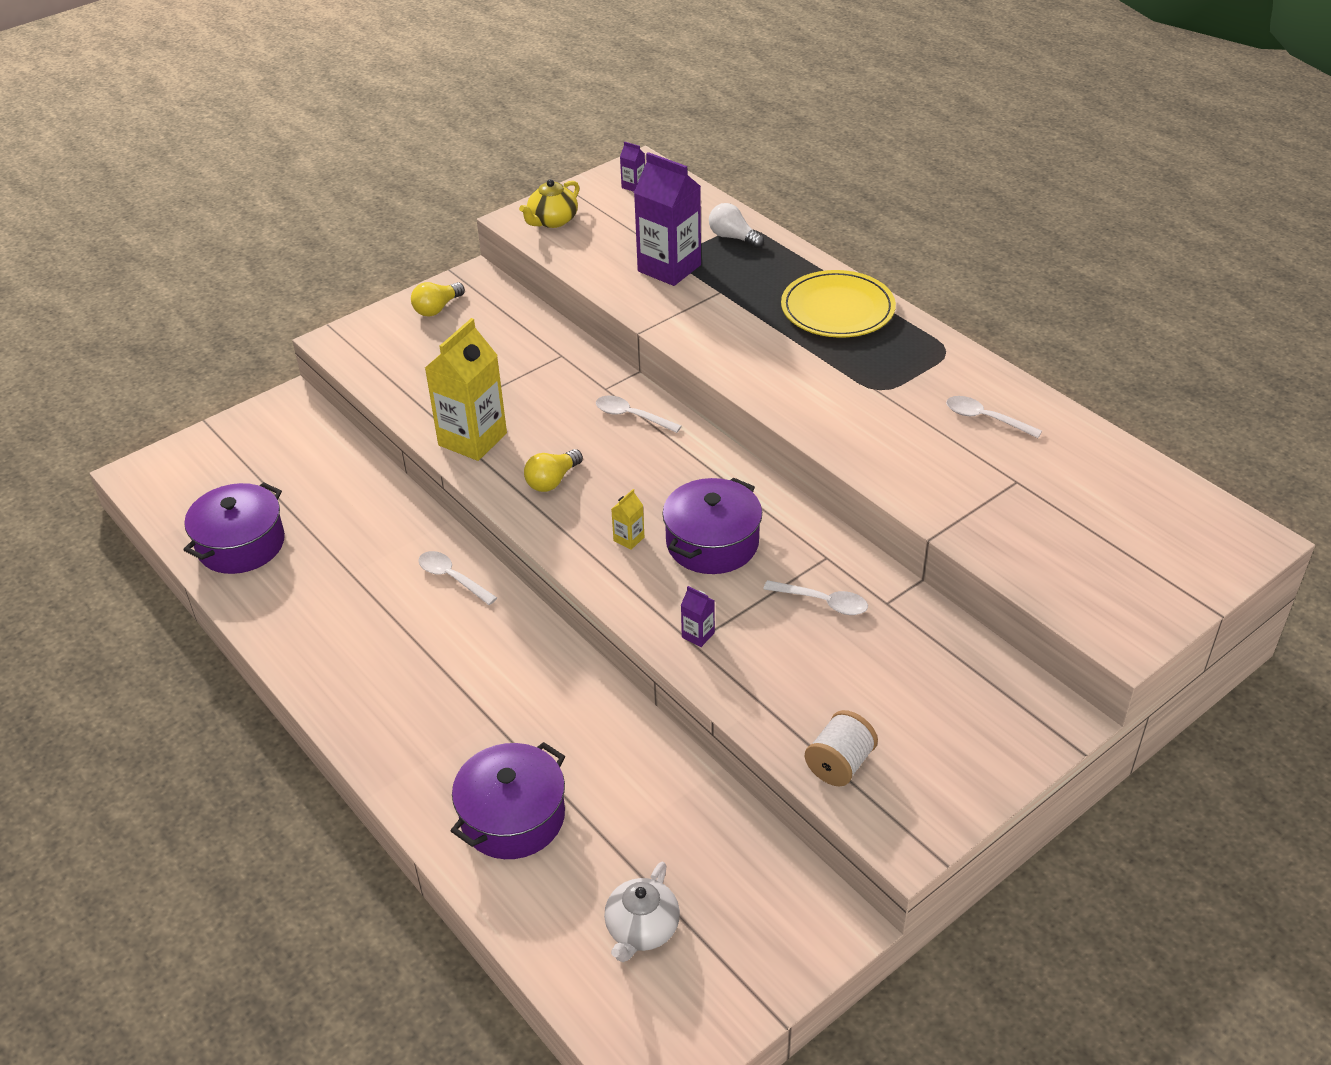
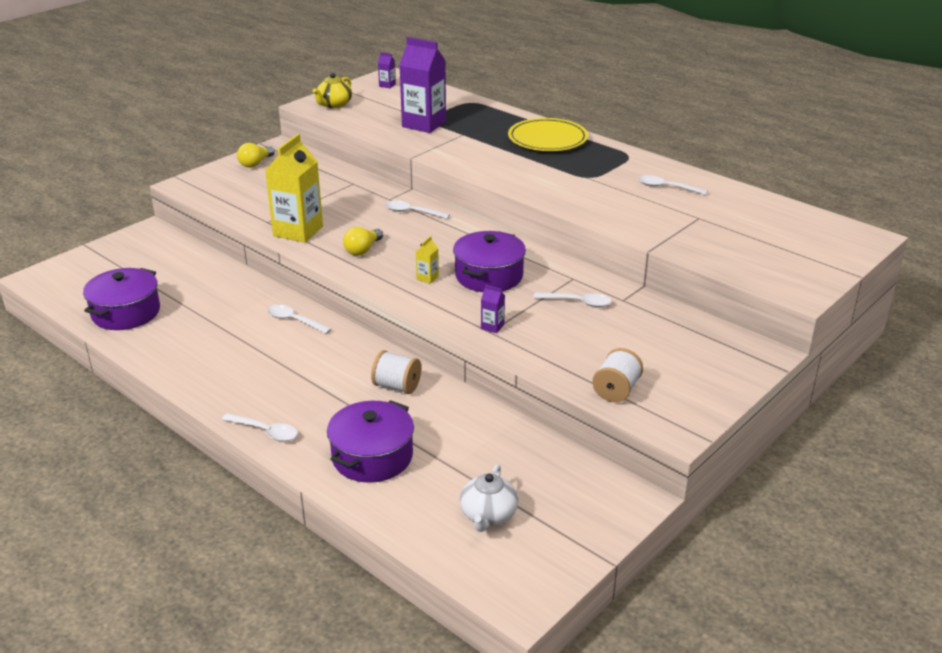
camera: 10 degrees left, 10 degrees down
(385, 761) = (265, 431): none -> white spoon
(565, 703) = (397, 386): none -> white spool
(733, 237) = (464, 107): white light bulb -> none

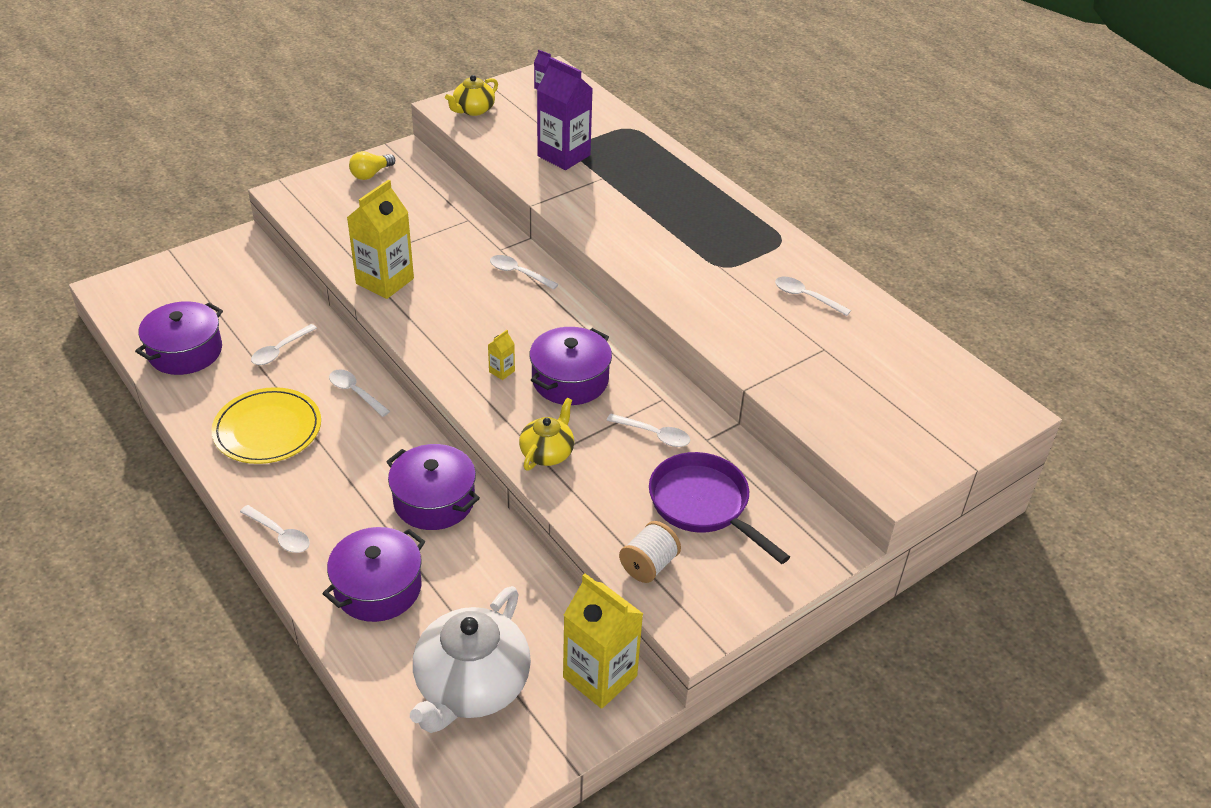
camera: 10 degrees right, 10 degrees up
(214, 300) = (280, 350): none -> white spoon
(363, 250) = (446, 320): yellow light bulb -> none
(397, 386) = (434, 500): white spool -> purple pot
(488, 515) = (471, 686): white teapot -> white teapot, size x1.87
(492, 327) = (547, 453): purple carton -> yellow teapot
(547, 139) = (697, 199): yellow plate -> yellow plate (267, 429)
(600, 489) = (600, 677): none -> yellow carton
(642, 343) = (703, 505): none -> purple pan

